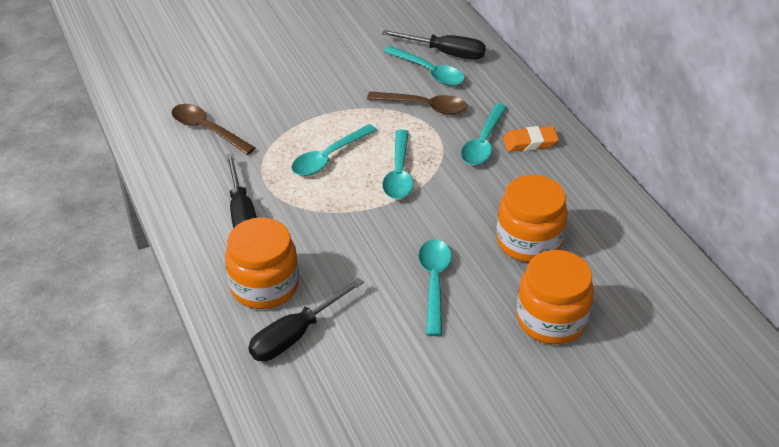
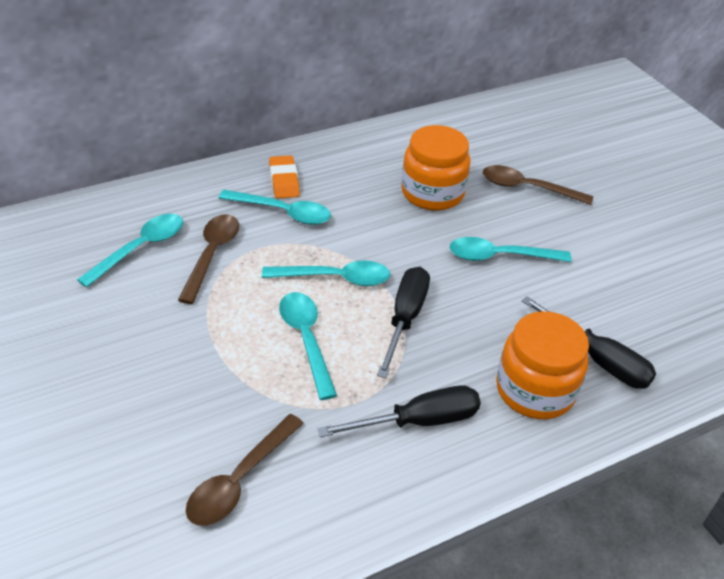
camera: 95 degrees left, 0 degrees up
(329, 157) = (306, 340): turquoise spoon -> turquoise spoon turned 150 degrees counterclockwise
(445, 53) = (102, 233): black screwdriver -> black screwdriver (405, 319)
(551, 319) = (527, 188): orange jar -> brown spoon

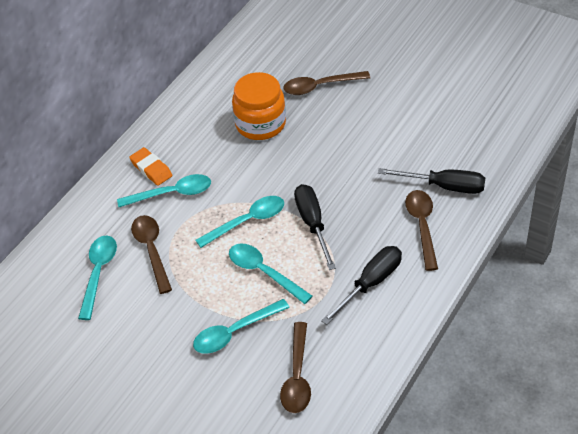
camera: 25 degrees left, 5 degrees up
(500, 256) = (339, 148): turquoise spoon -> turquoise spoon (235, 332)
(535, 390) = (422, 226): orange jar -> brown spoon

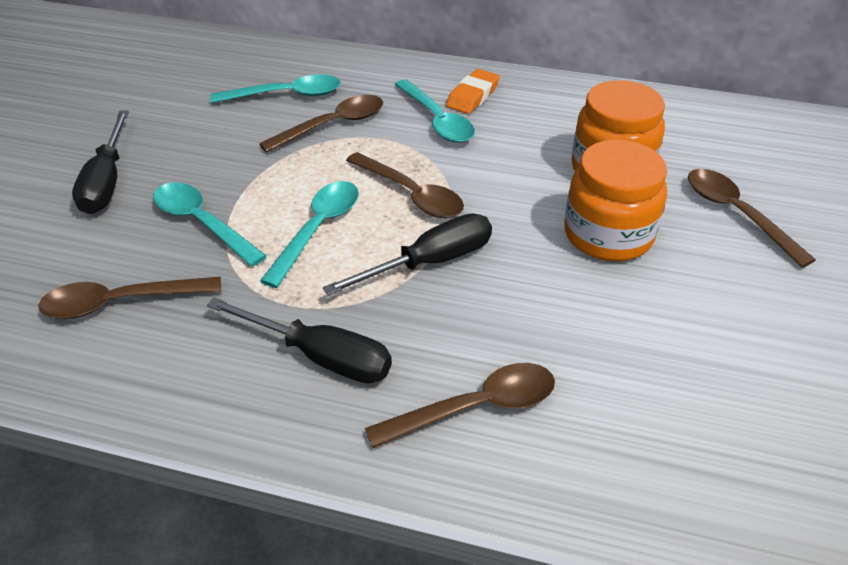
camera: 70 degrees right, 5 degrees down
(247, 221) = (411, 194): turquoise spoon -> brown spoon
(317, 143) = (608, 235): none -> orange jar
(444, 186) = (593, 425): black screwdriver -> black screwdriver (107, 181)

